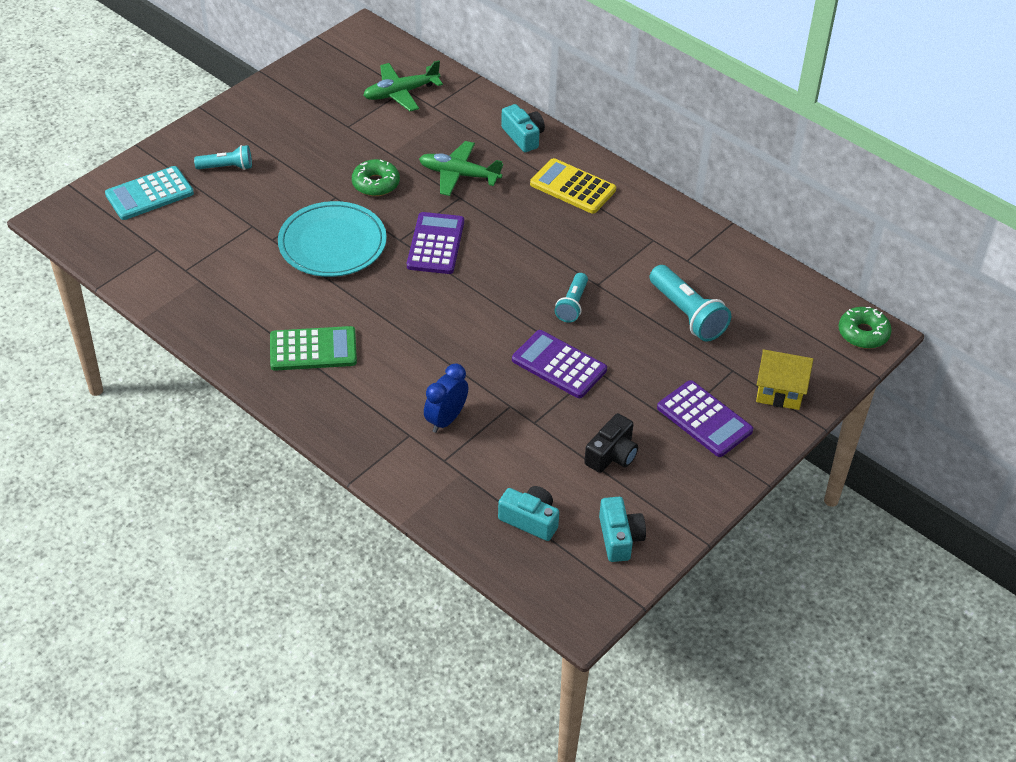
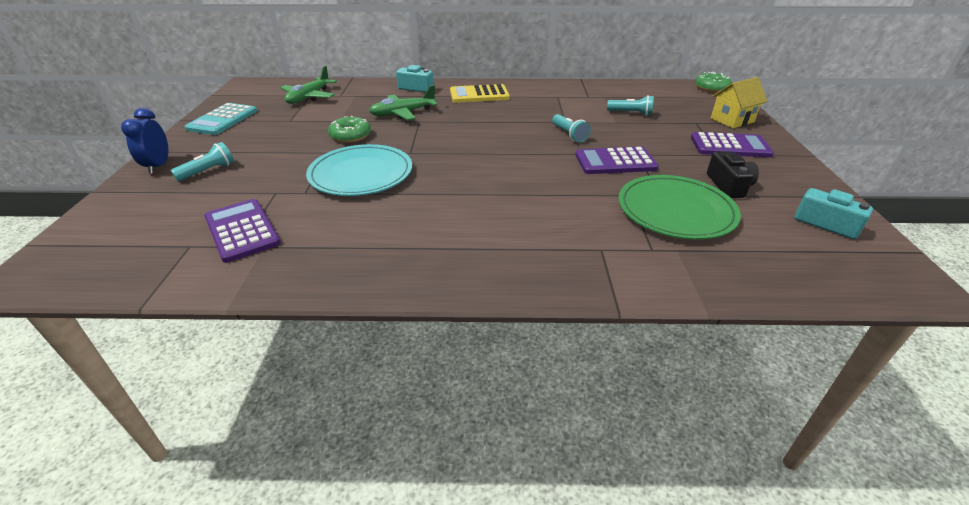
camera: 40 degrees left, 10 degrees down
(149, 194) = (140, 214): turquoise calculator -> turquoise calculator (222, 120)
(313, 349) = (438, 239): green calculator -> none
(436, 244) = (438, 145): purple calculator -> purple calculator (242, 230)
(446, 419) = (607, 225): blue clock -> blue clock (158, 166)
(520, 444) = (675, 211): none -> green plate
(530, 520) = (769, 248): turquoise camera -> none
(687, 314) = (631, 113): turquoise flashlight -> turquoise flashlight, size x0.62

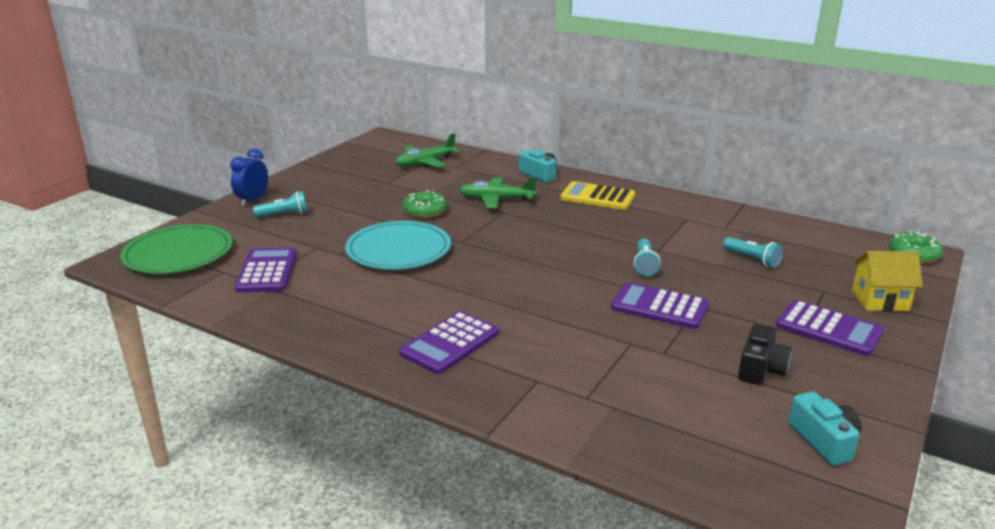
camera: 30 degrees right, 10 degrees down
(222, 120) = (333, 169): turquoise calculator -> none
(496, 242) = (450, 343): none -> purple calculator
(675, 211) = (660, 373): green plate -> green plate (178, 254)

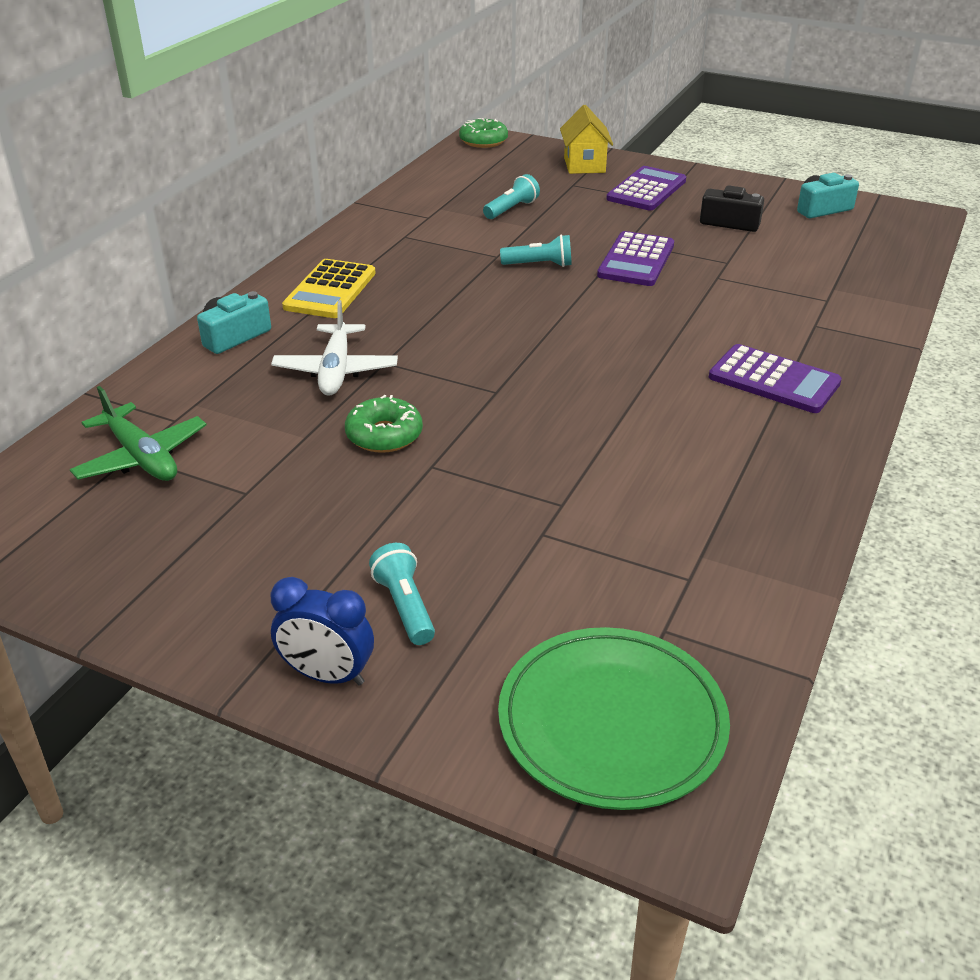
camera: 95 degrees left, 10 degrees up
(267, 271) = (645, 574): purple calculator -> none
(398, 250) = (537, 445): turquoise plate -> none
(496, 199) = (336, 370): green plane -> white plane

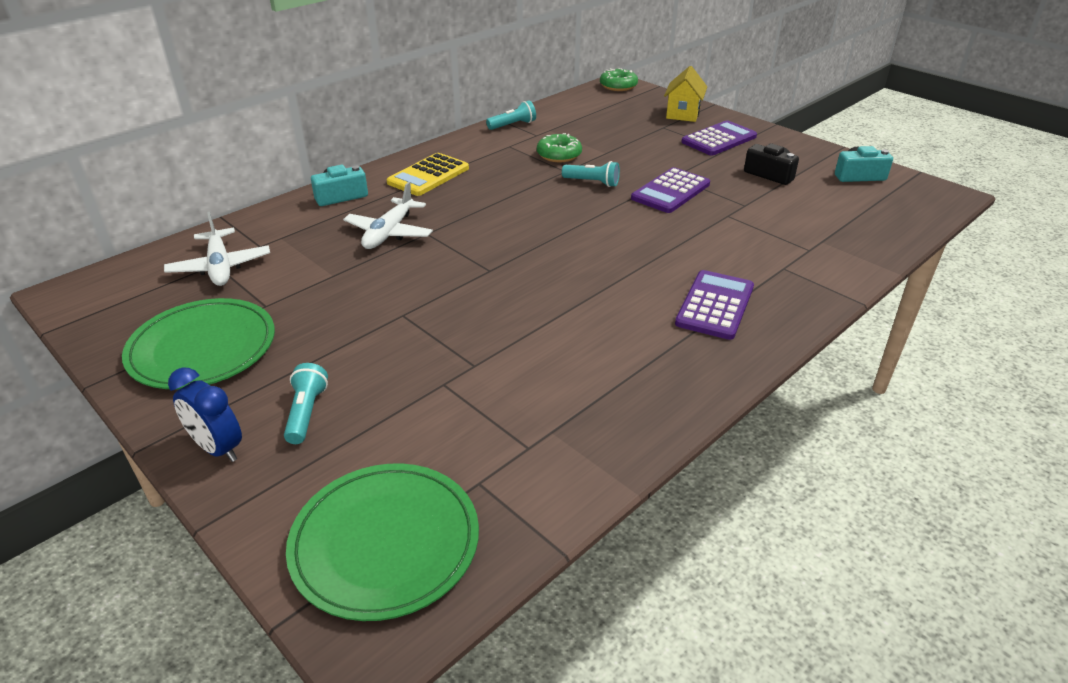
camera: 20 degrees right, 0 degrees up
(141, 457) = (220, 267): green plane -> white plane
(205, 563) = (202, 348): none -> green plate
(384, 435) = (387, 285): green donut -> green donut (559, 155)
(511, 209) = (602, 138): turquoise flashlight -> turquoise flashlight (513, 125)
(774, 380) = (715, 305): purple calculator -> purple calculator turned 120 degrees counterclockwise

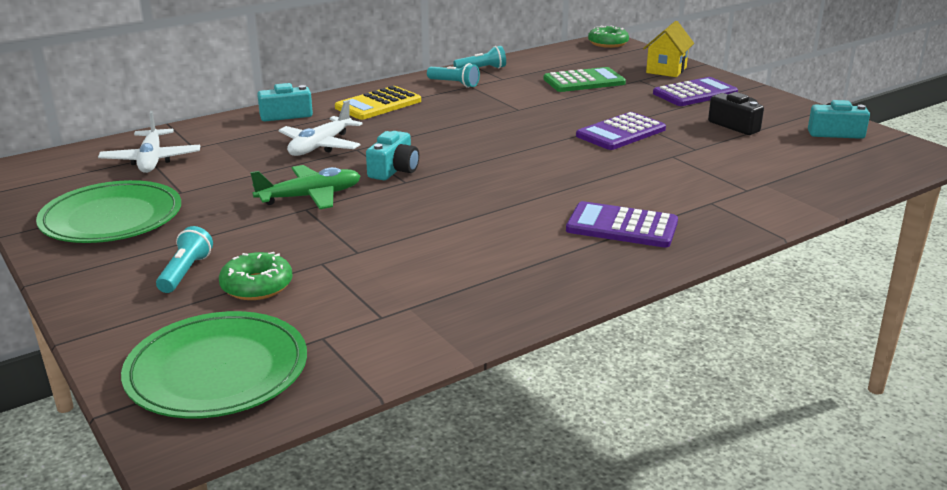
camera: 10 degrees right, 10 degrees down
(218, 448) = (96, 290): blue clock -> none
(402, 298) = (310, 196): none -> green plane
(473, 256) = (394, 170): none -> turquoise camera
(559, 155) = (518, 96): green donut -> green donut (257, 286)
(592, 182) = (542, 120): turquoise flashlight -> turquoise flashlight (454, 84)
(613, 132) = (584, 81): none -> green calculator
(715, 305) = (622, 226): purple calculator -> purple calculator turned 105 degrees counterclockwise

